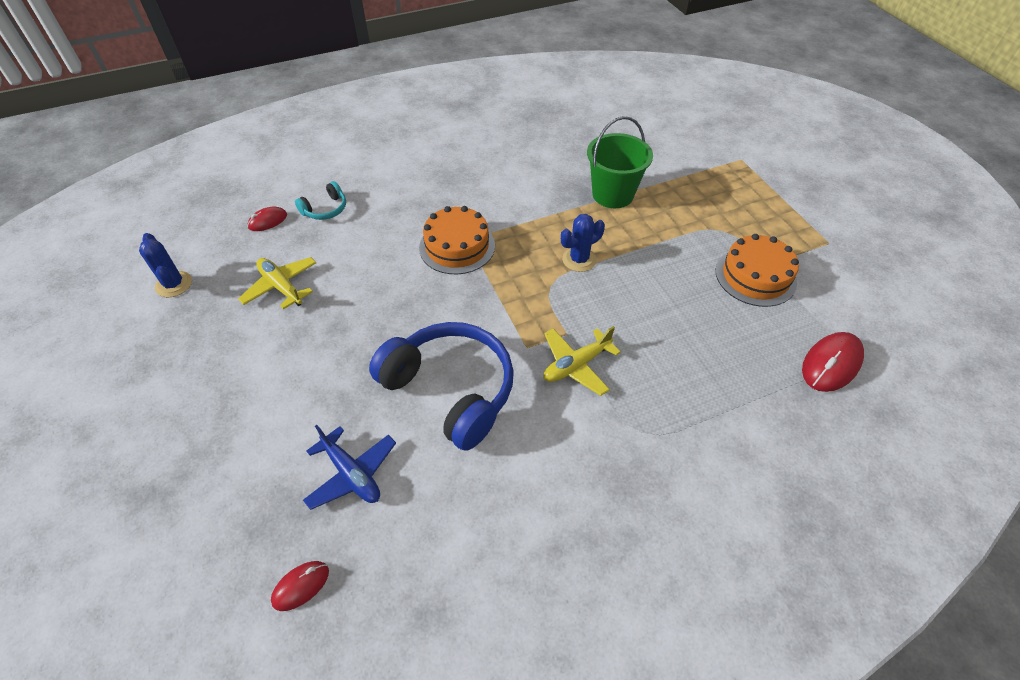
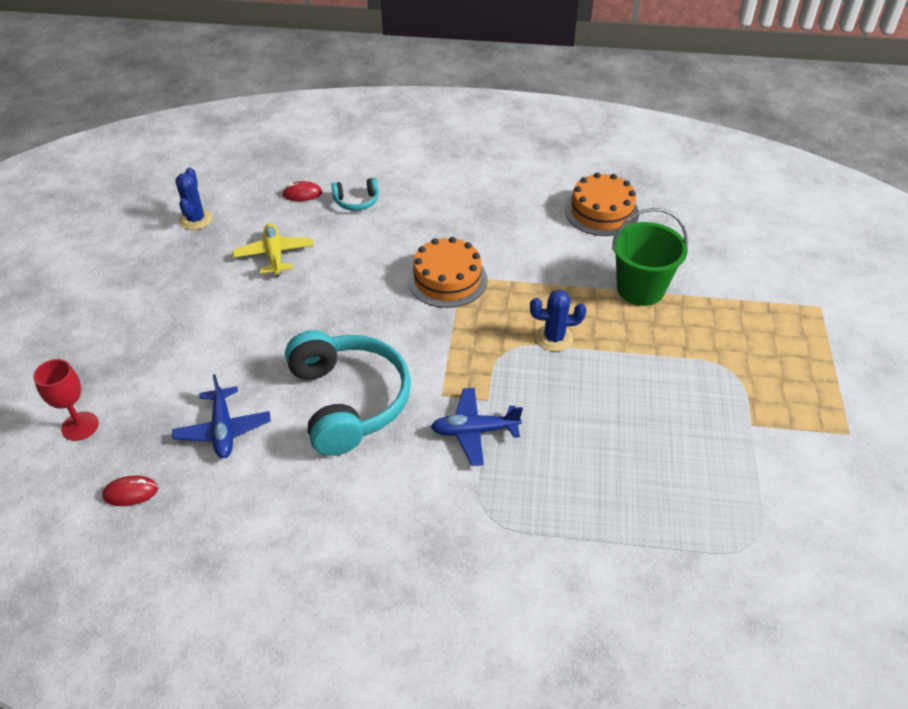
camera: 30 degrees right, 5 degrees down
(193, 547) = (80, 426): none -> red goblet
(451, 390) = (349, 401): blue headphones -> turquoise headphones
(576, 365) = (474, 431): yellow plane -> blue plane
(755, 276) = (729, 431): orange cake -> orange cake (601, 212)
(831, 364) = (738, 551): red mouse -> none

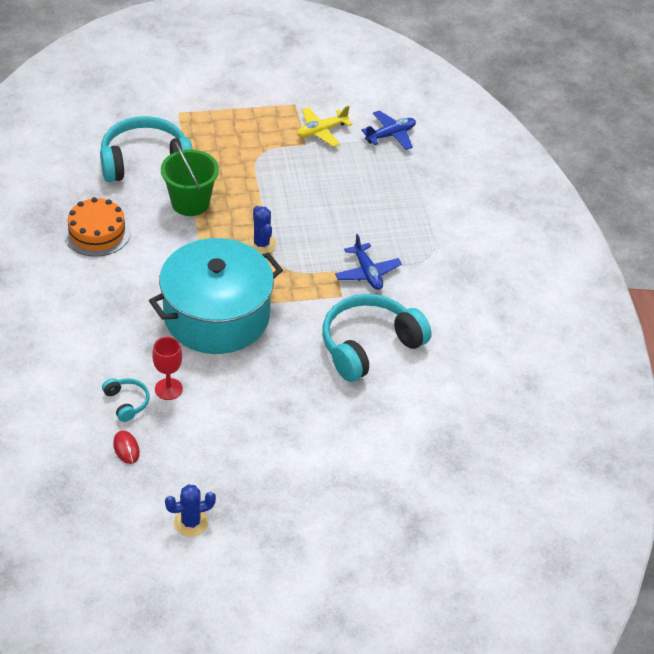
camera: 110 degrees left, 0 degrees up
(80, 426) = (461, 500): red goblet -> red goblet (168, 389)
(131, 492) = (500, 443): red mouse -> none
(223, 430) = (425, 410): blue plane -> blue plane (391, 135)
(274, 255) = (223, 441): yellow plane -> yellow plane (321, 131)
(447, 279) = (216, 316): orange cake -> turquoise pot
(720, 263) = (145, 161): none -> turquoise headphones

